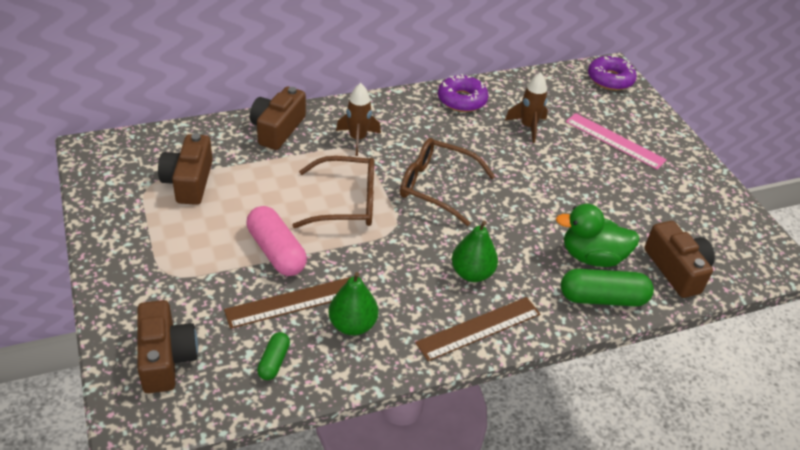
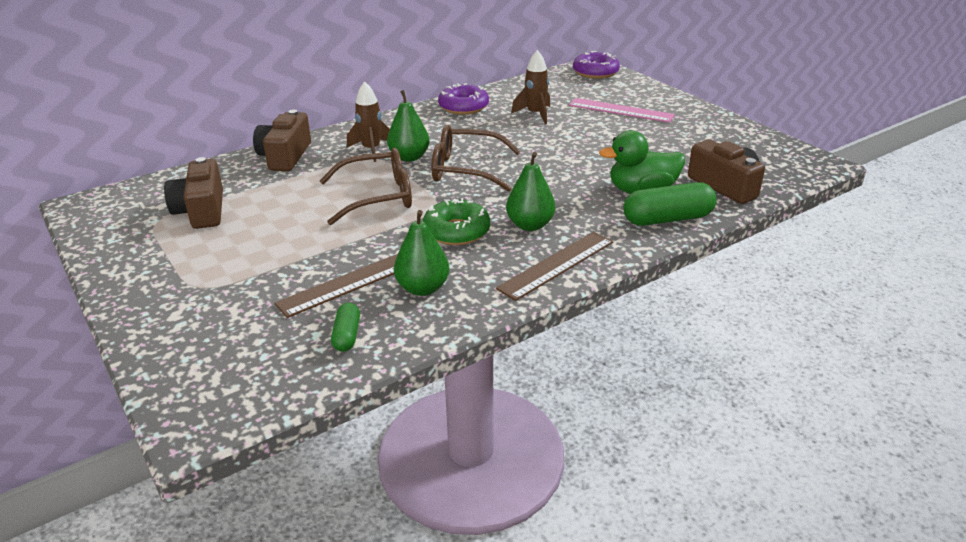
camera: 10 degrees left, 10 degrees down
(166, 358) = (219, 358): brown camera -> none
(276, 251) = (317, 247): pink capsule -> none
(389, 157) = (409, 157): none -> green pear
(403, 264) = (456, 231): none -> green donut

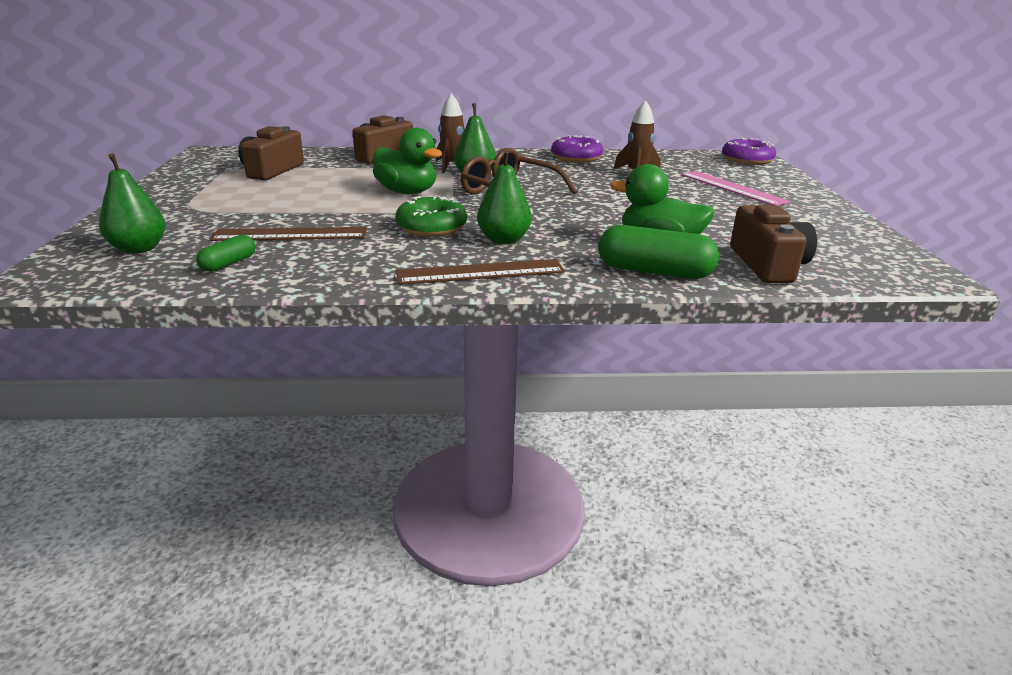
camera: 30 degrees right, 5 degrees down
(378, 197) = (407, 192): brown glasses -> green duck
(422, 288) = (338, 253): green pear -> green pear (139, 249)

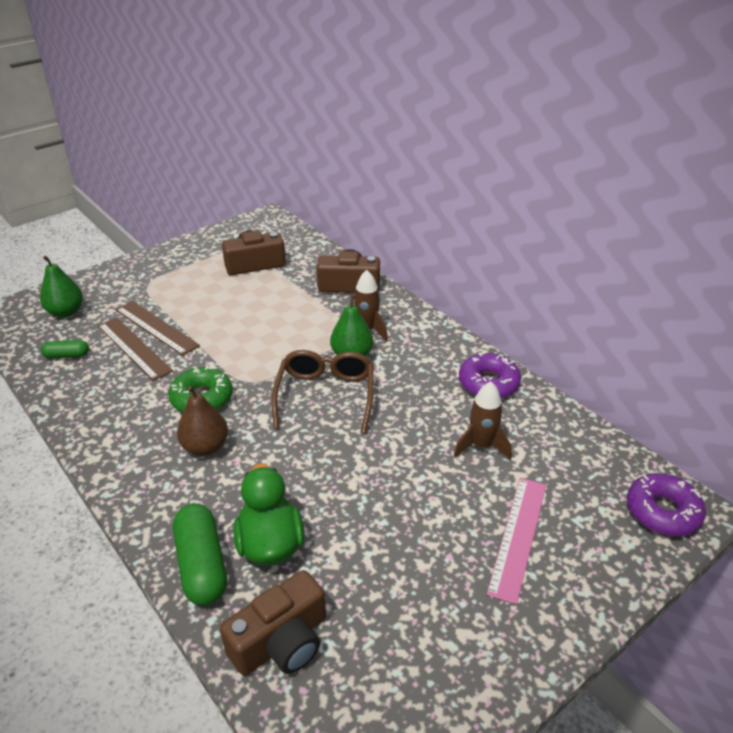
camera: 55 degrees right, 10 degrees up
(407, 192) = (270, 345): green duck -> none
(480, 272) = (129, 467): brown ruler -> brown ruler (156, 327)
(503, 240) = (205, 447): green pear -> brown pear

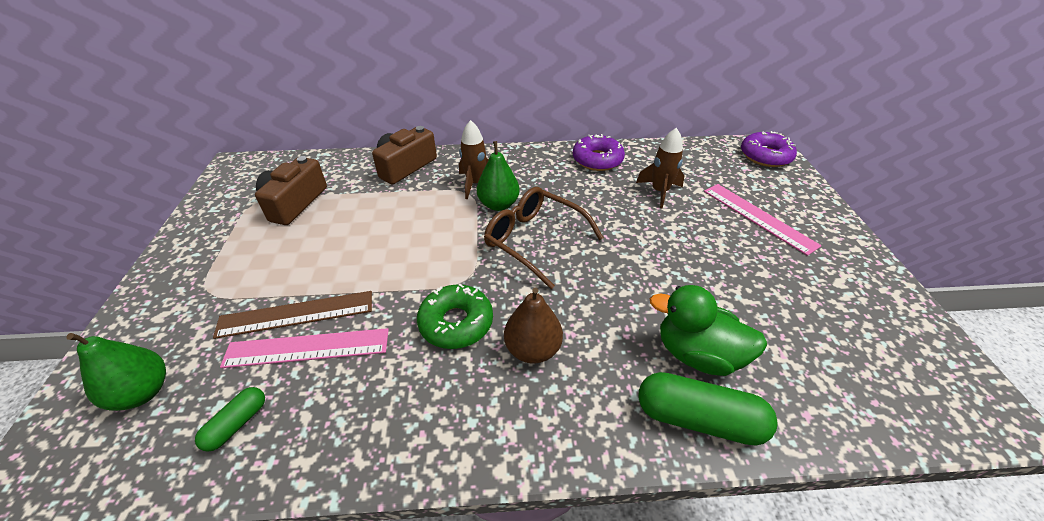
camera: 55 degrees left, 5 degrees up
(134, 348) = (307, 348): brown ruler -> pink ruler
(281, 642) = (818, 395): brown camera -> none

